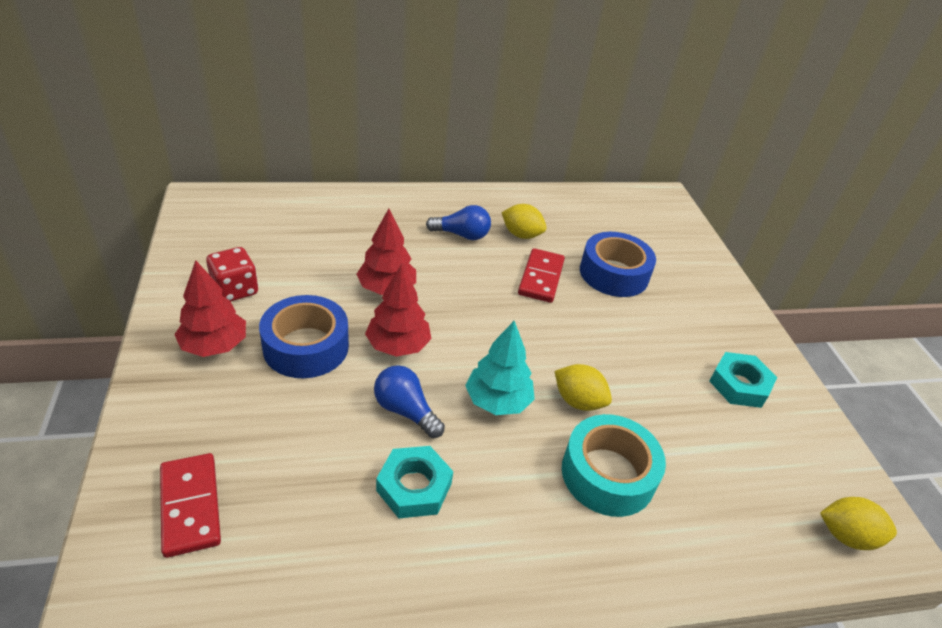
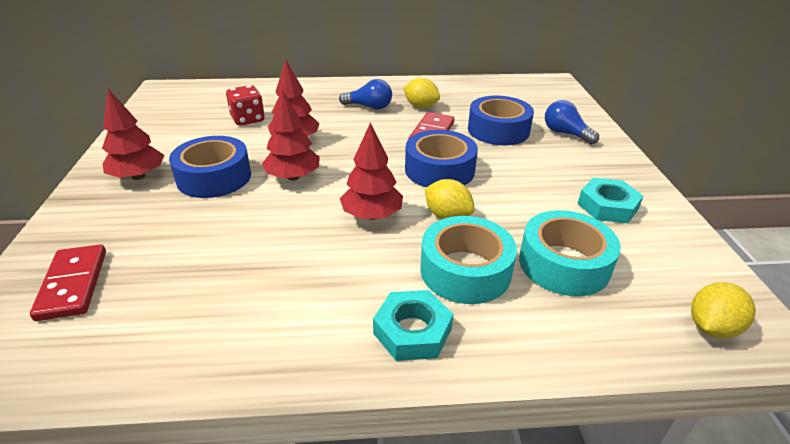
camera: 10 degrees right, 5 degrees down
(235, 290) = (169, 141): red dice -> red dice (248, 119)
(405, 411) = (286, 221): blue light bulb -> blue light bulb (565, 133)
(414, 487) = (277, 275): turquoise nut -> turquoise nut (412, 331)
(498, 401) = (372, 215): turquoise tree -> red tree
(559, 334) = (439, 170): none -> blue tape
(704, 462) = (564, 264): none -> turquoise tape
(846, 536) = (711, 327): yellow lemon -> yellow lemon turned 60 degrees counterclockwise

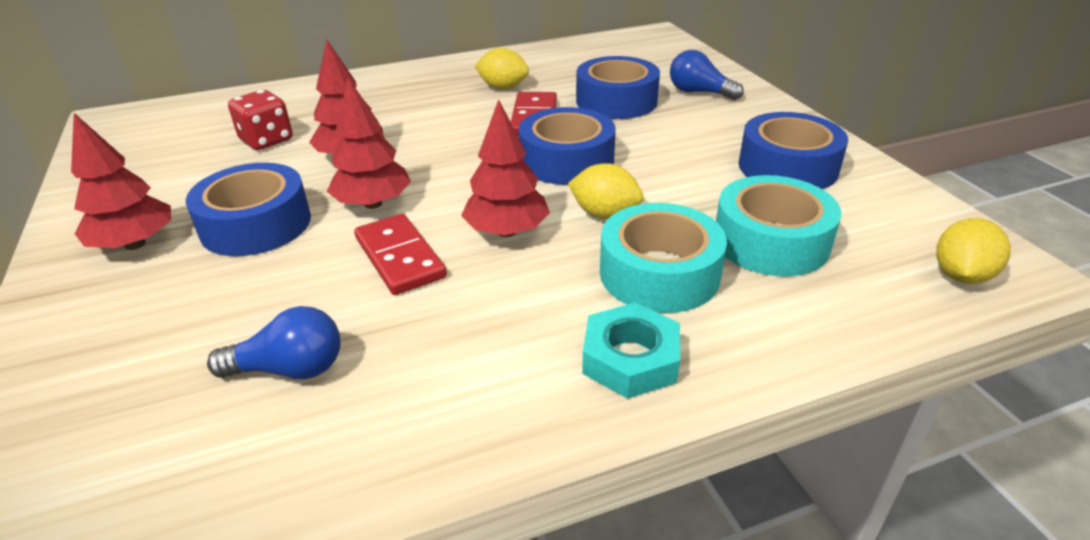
camera: 15 degrees left, 0 degrees up
(73, 284) = (108, 412): red domino -> red domino (400, 257)
(369, 107) = (434, 98): blue light bulb -> blue light bulb (290, 369)
(607, 206) = (787, 167): turquoise nut -> blue tape

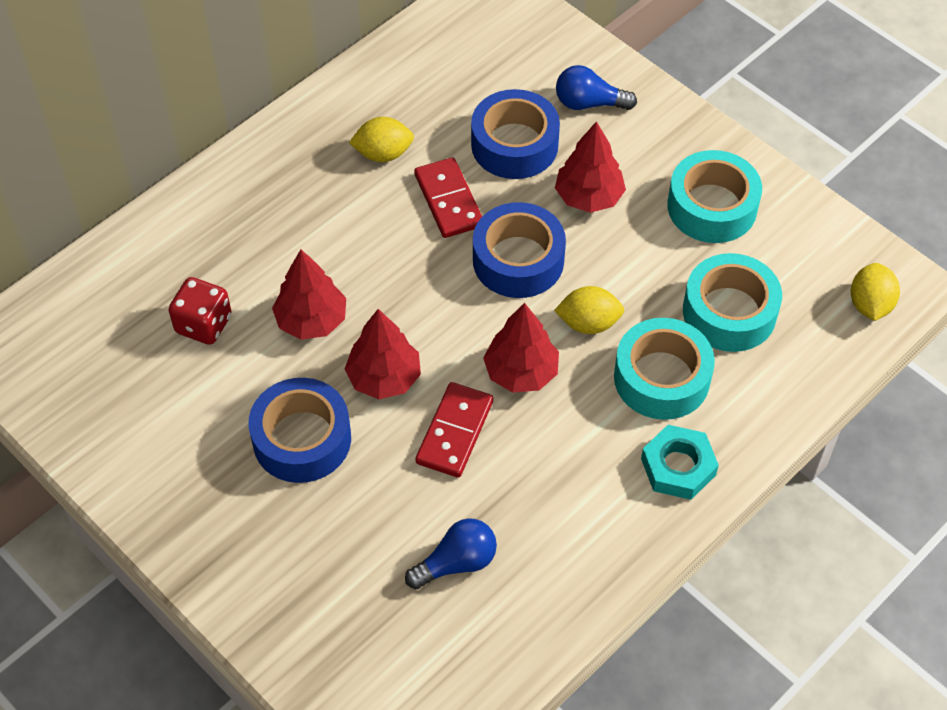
camera: 25 degrees left, 20 degrees up
(135, 244) = (217, 498): red tree -> red tree (589, 197)
(400, 257) = (455, 432): red domino -> red domino turned 75 degrees clockwise
(787, 167) = (712, 207): blue tape -> turquoise tape

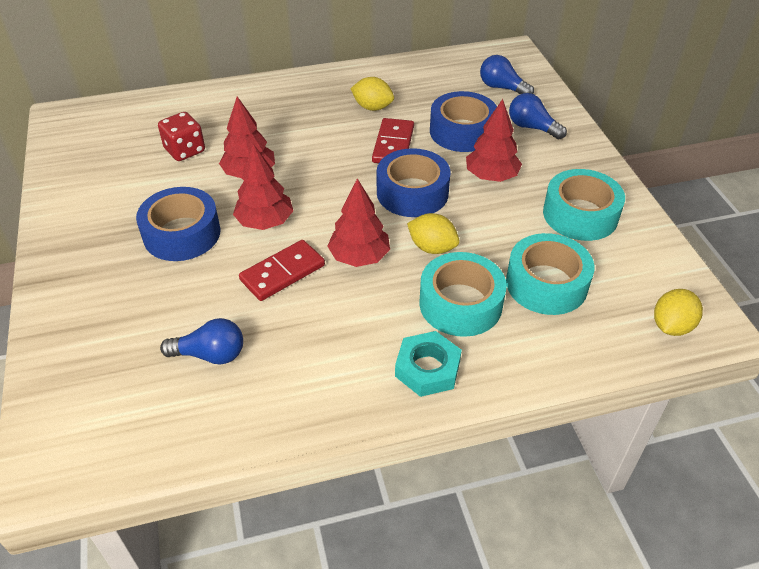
camera: 30 degrees right, 10 degrees down
(516, 54) = (502, 88): none -> blue light bulb

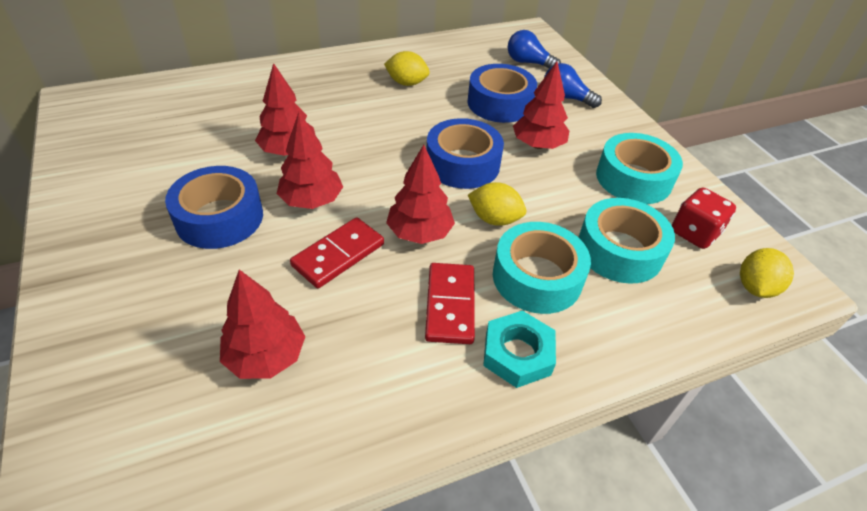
camera: 10 degrees left, 0 degrees up
(185, 150) = (215, 130): red dice -> red dice (694, 233)
(210, 354) = (266, 356): blue light bulb -> red tree
(393, 144) = (434, 118): red domino -> red domino (450, 305)

